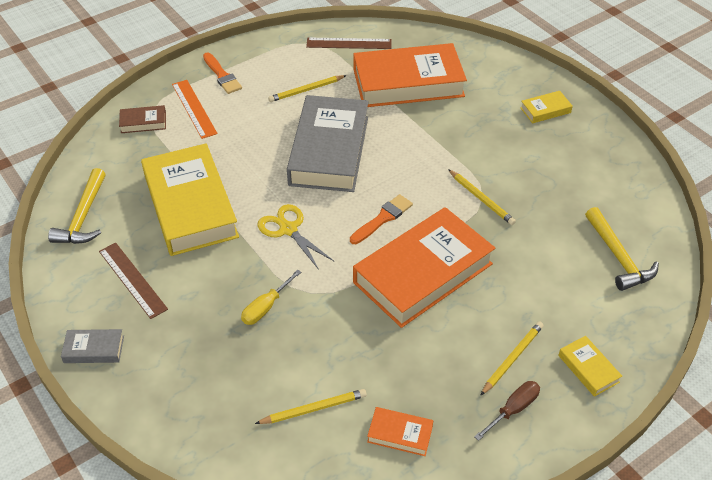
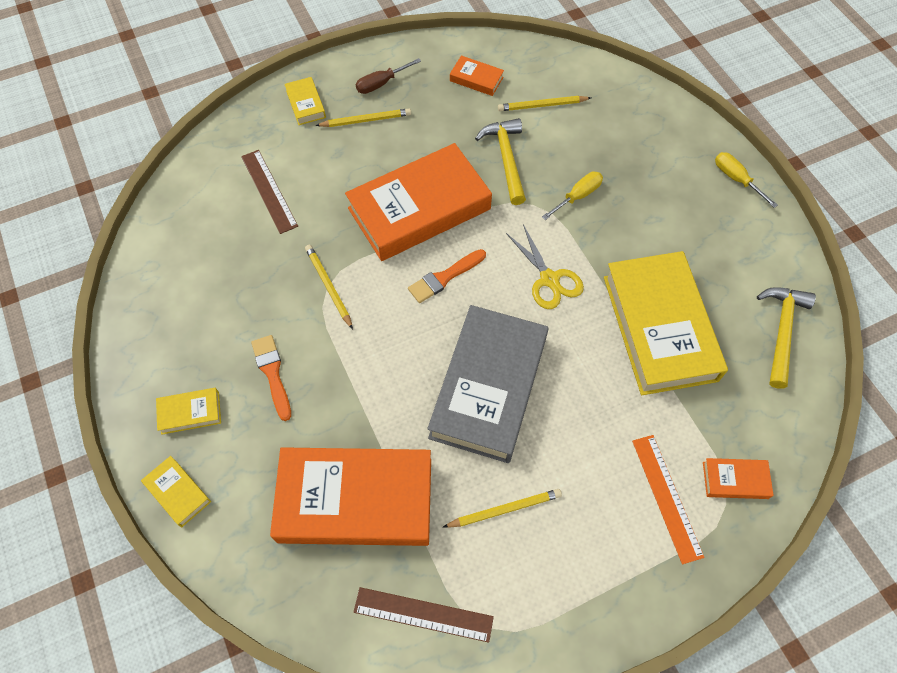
camera: 170 degrees left, 15 degrees up
(94, 349) = (736, 179): grey book -> yellow screwdriver
(132, 279) = (712, 244): brown ruler -> brown ruler (269, 191)
(143, 122) = (735, 480): brown book -> orange book
(222, 75) = (628, 566): orange brush -> orange brush (272, 373)
(512, 359) = (366, 120): yellow pencil -> yellow pencil turned 150 degrees counterclockwise
(527, 73) = (178, 493): none -> yellow book
(618, 257) = (221, 197): yellow hammer -> yellow hammer (506, 159)

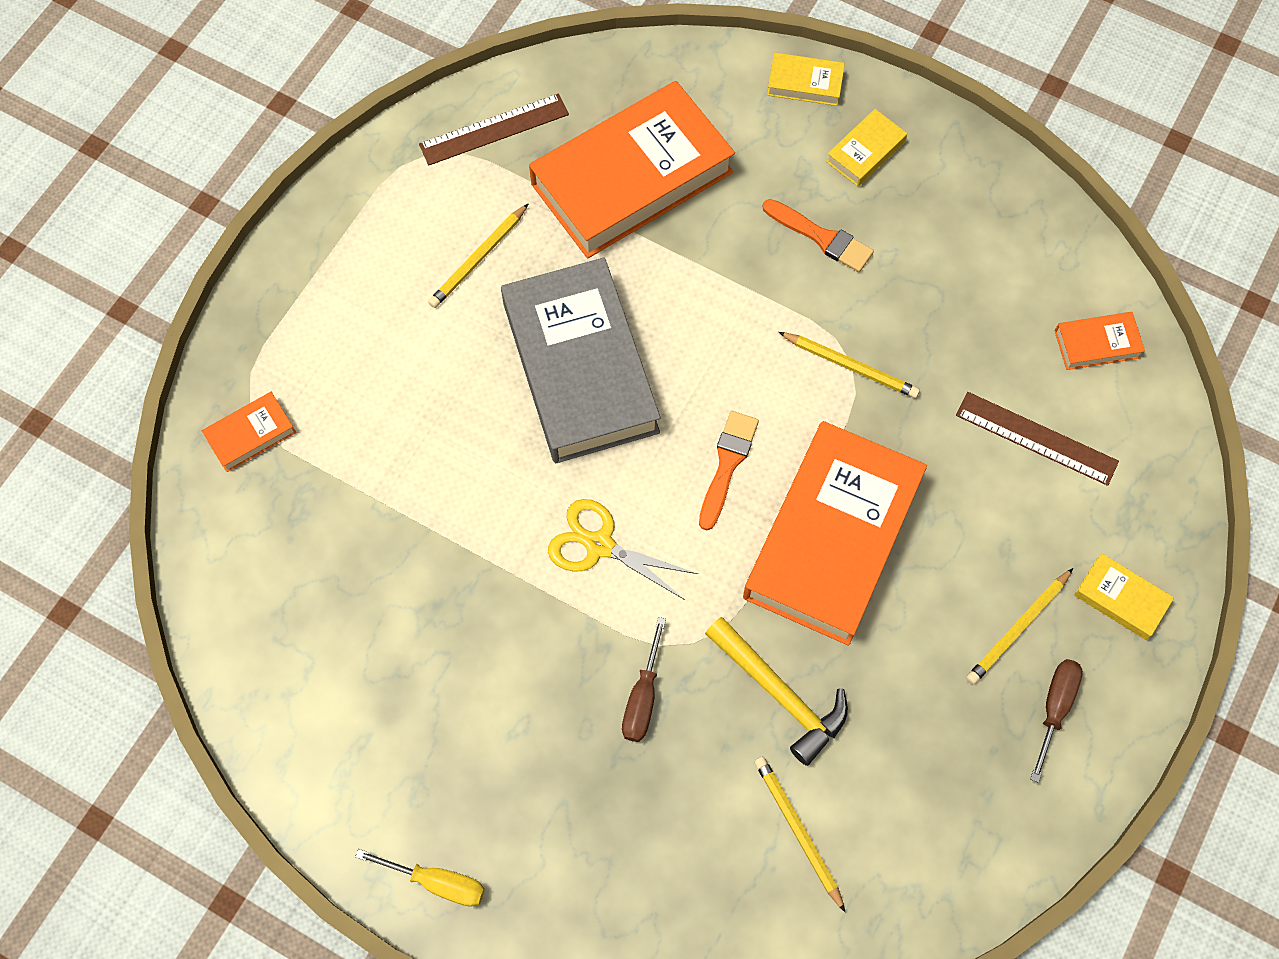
camera: 145 degrees right, 5 degrees up
(476, 79) = (929, 815): orange book -> orange book (1097, 344)
(542, 105) = (798, 831): yellow pencil -> yellow pencil turned 75 degrees counterclockwise
(577, 196) = (643, 696): yellow screwdriver -> brown screwdriver
(659, 327) = (426, 566): yellow book -> none
(666, 497) = (317, 371): orange ruler -> none
(782, 331) = (270, 659): yellow hammer -> none

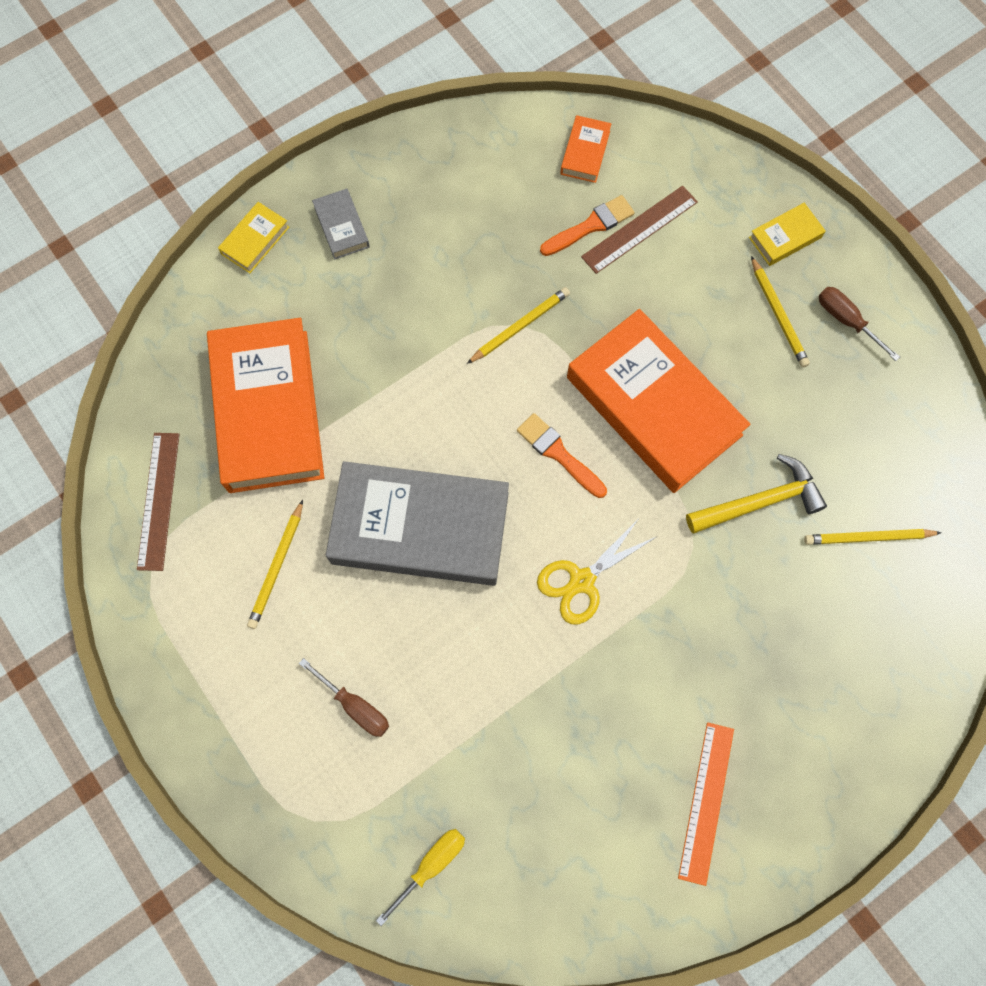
camera: 65 degrees left, 5 degrees up
(251, 434) = (345, 832): orange book -> none
(421, 765) = (706, 802): none -> orange ruler
(436, 882) = (805, 829): yellow screwdriver -> yellow screwdriver (431, 865)
(478, 258) = (277, 566): yellow pencil -> yellow pencil turned 45 degrees clockwise
(643, 696) = (720, 603): brown screwdriver -> brown screwdriver (354, 706)
(821, 237) = (399, 294): orange brush -> orange brush (590, 226)
(865, 152) = (341, 227): yellow book -> grey book

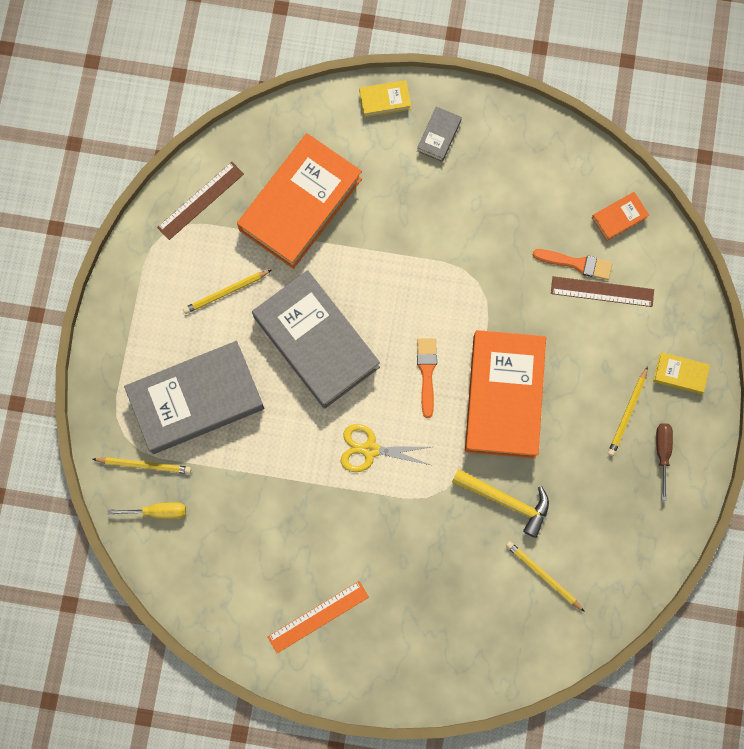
camera: 45 degrees right, 5 degrees up
(354, 706) = (196, 400): brown screwdriver -> grey book
(520, 326) = (478, 284): yellow pencil -> yellow pencil (144, 465)

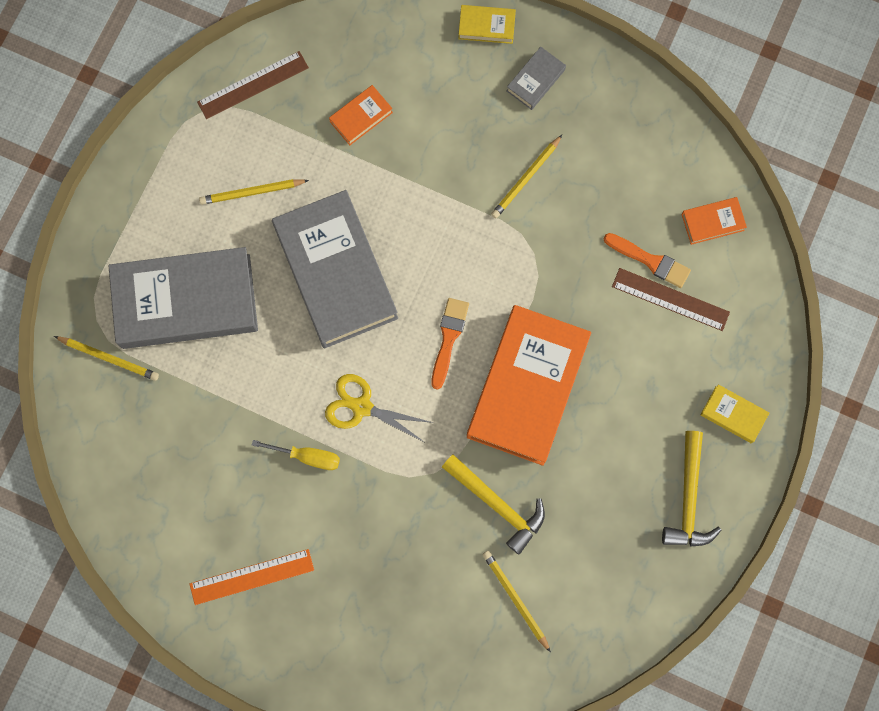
camera: 15 degrees right, 0 degrees up
(157, 511) = (109, 413): yellow screwdriver -> yellow screwdriver (307, 456)
(300, 204) = (361, 117): orange book -> orange book, size x0.42
(627, 413) = (661, 442): yellow pencil -> yellow pencil (526, 178)
(662, 453) = (688, 498): brown screwdriver -> yellow hammer

